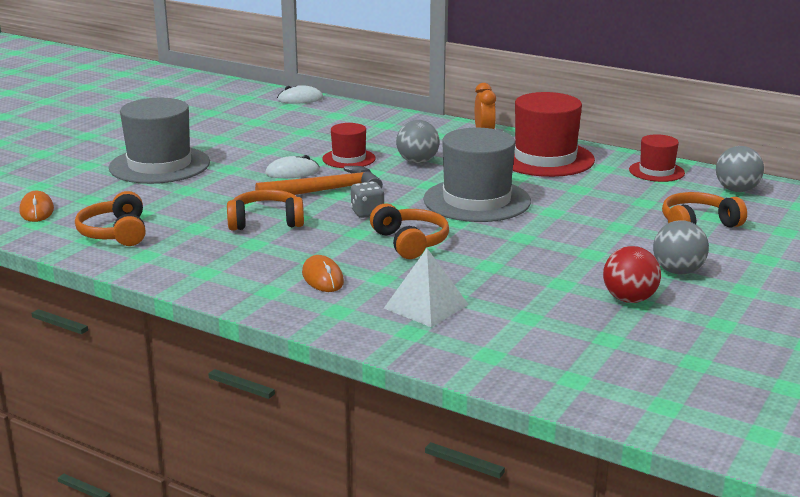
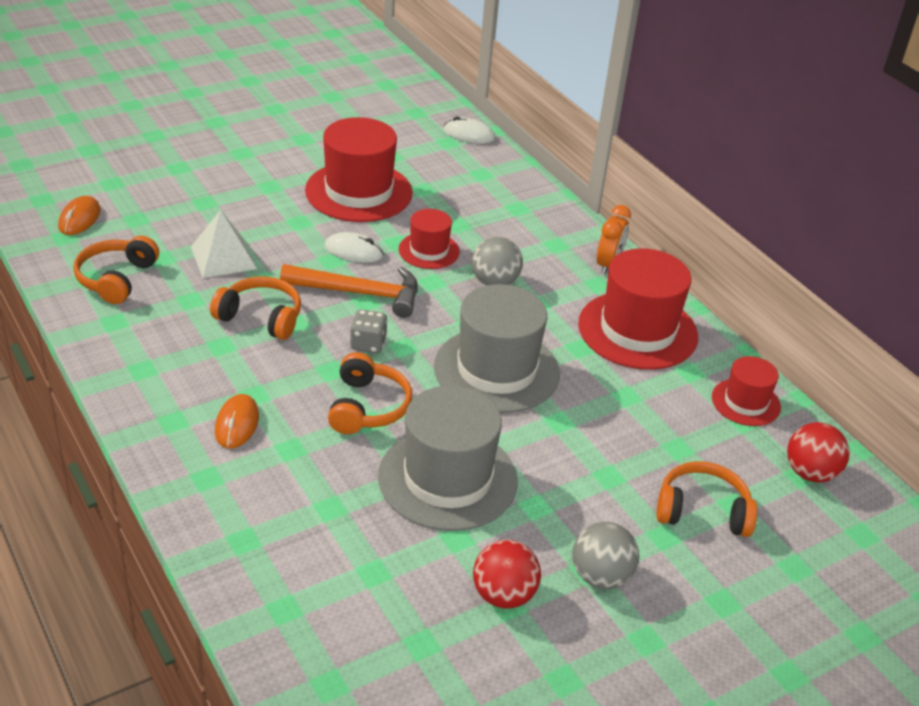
camera: 25 degrees right, 15 degrees up
(159, 165) = (241, 192): grey hat -> grey hat (447, 478)
(255, 144) = (358, 192): none -> red hat
(426, 306) = (292, 510): white pyramid -> white pyramid (223, 258)
(736, 190) = (810, 473): grey ball -> red ball

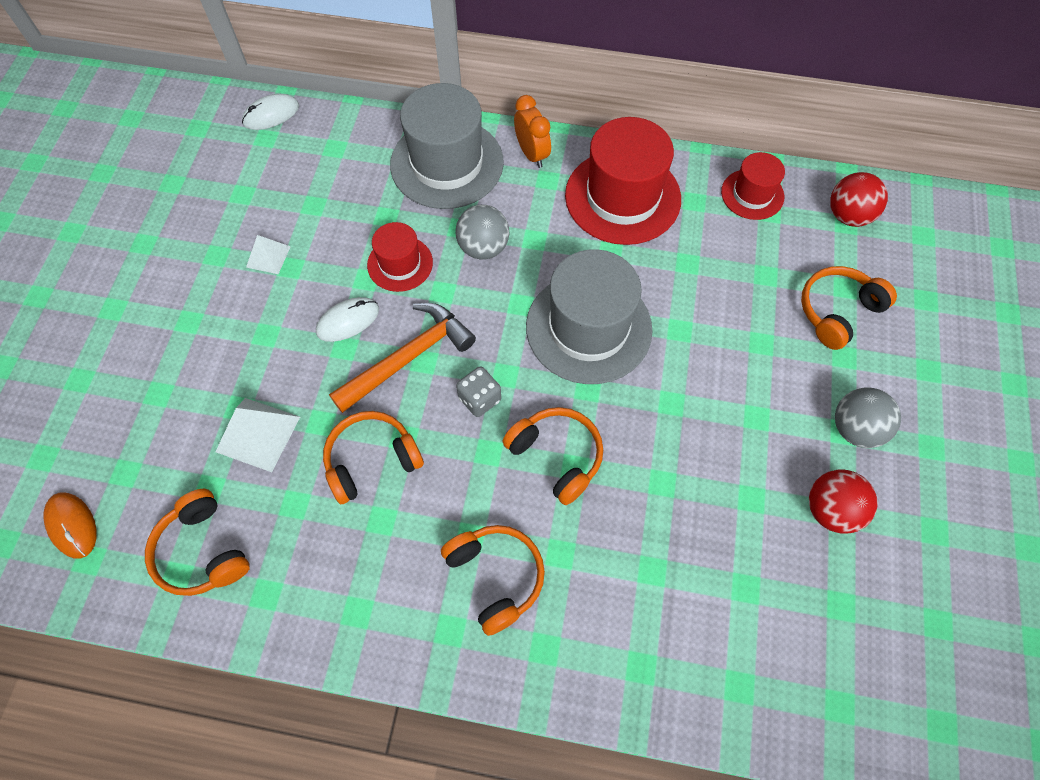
camera: 45 degrees left, 25 degrees up
(237, 424) = (495, 577): orange mouse -> orange headphones
(358, 192) = (268, 256): red hat -> white pyramid
(447, 478) = (683, 457): grey hat -> grey hat (447, 163)

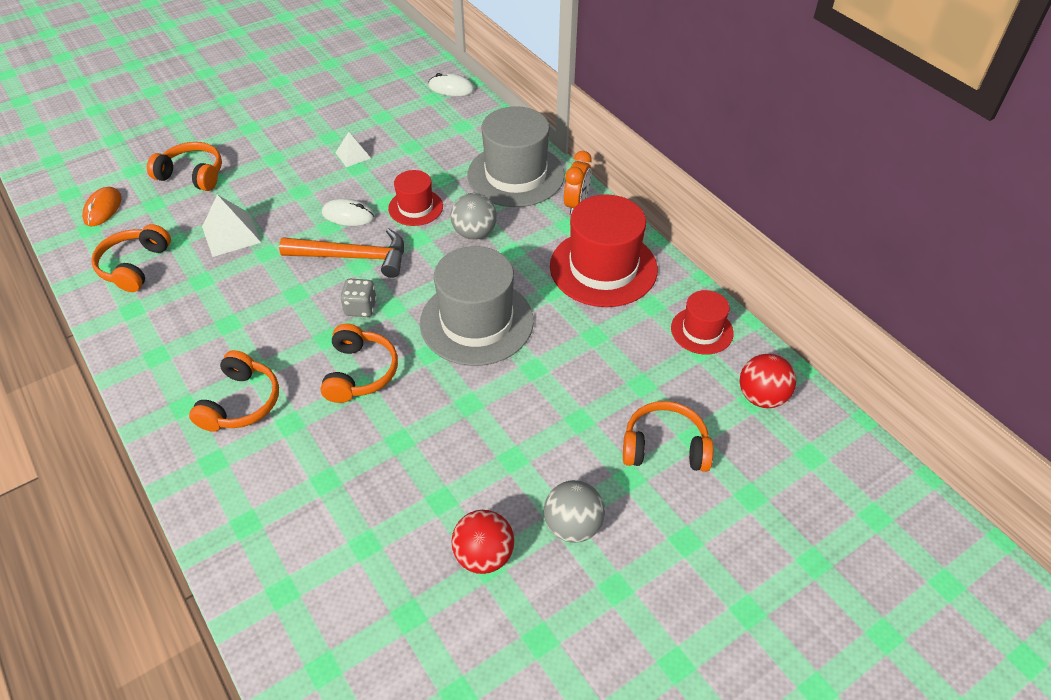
camera: 45 degrees right, 15 degrees down
(371, 460) = (264, 291): orange headphones -> orange headphones (192, 175)

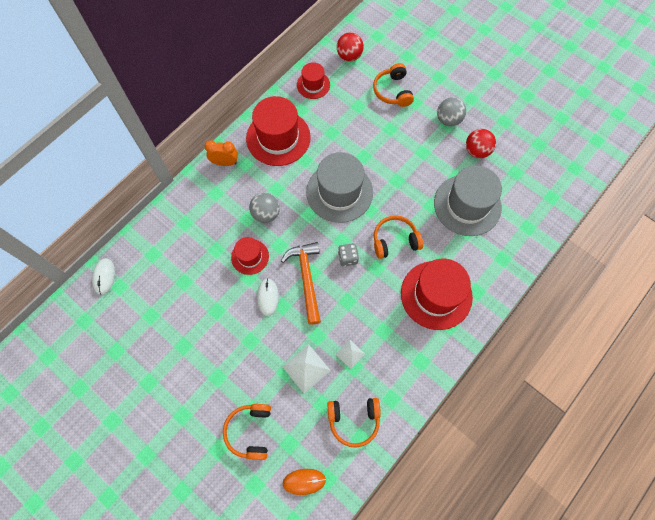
camera: 105 degrees left, 20 degrees up
(241, 403) = (436, 295): orange headphones -> red hat
(353, 155) = (202, 319): white pyramid -> white pyramid (350, 354)
(516, 175) = (202, 204): grey hat -> grey hat (467, 205)

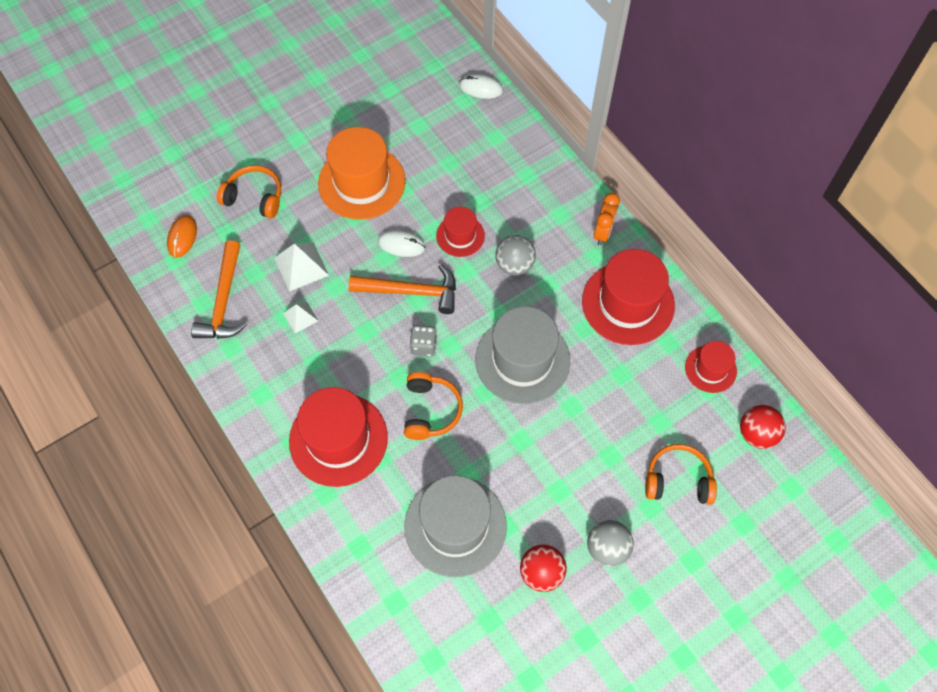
camera: 105 degrees right, 5 degrees down
(216, 345) = (361, 182): none -> orange hat
(354, 420) = (224, 301): orange headphones -> orange hammer

